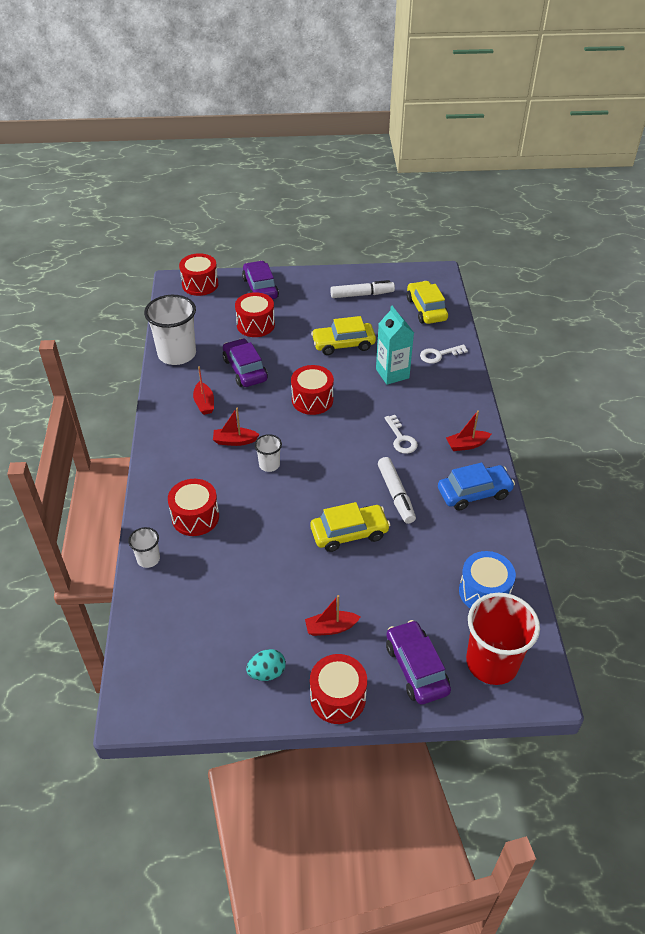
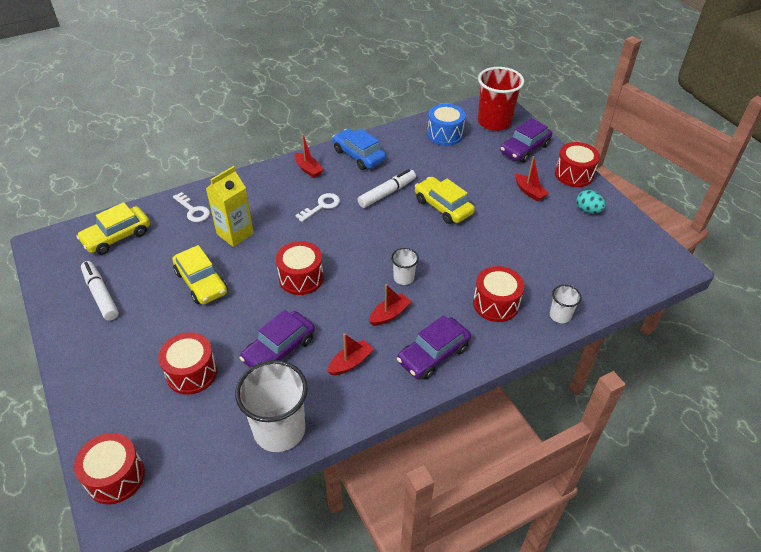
camera: 115 degrees left, 0 degrees up
(234, 441) = (389, 314): red boat -> red boat turned 105 degrees counterclockwise
(260, 288) = (109, 399): purple car -> purple car (433, 354)
(392, 373) = (235, 234): turquoise carton -> yellow carton

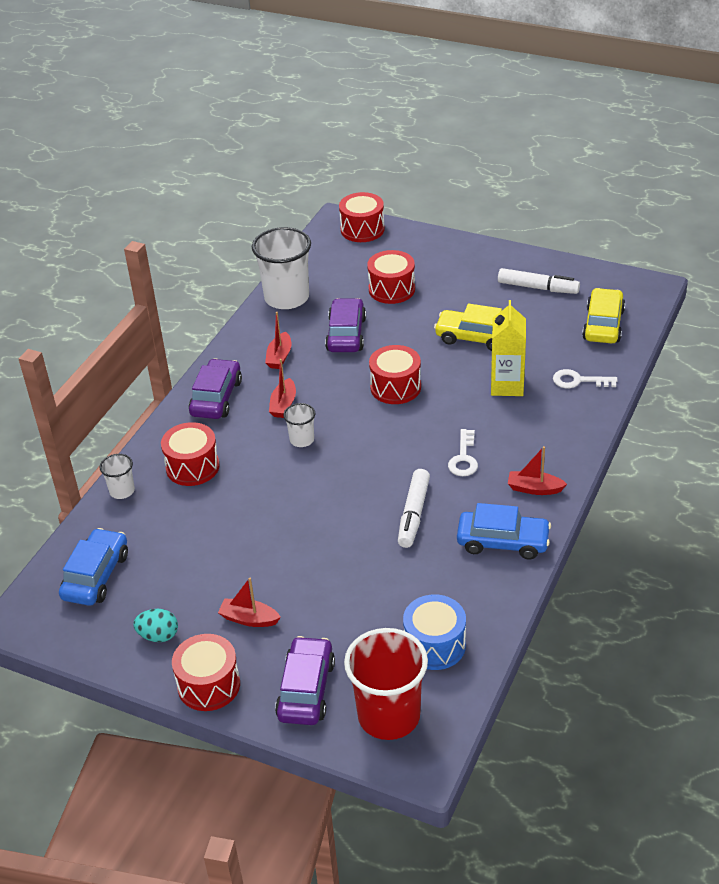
camera: 145 degrees right, 5 degrees down
(443, 207) = (335, 535): yellow car -> none
(610, 264) = (96, 576): none -> blue car

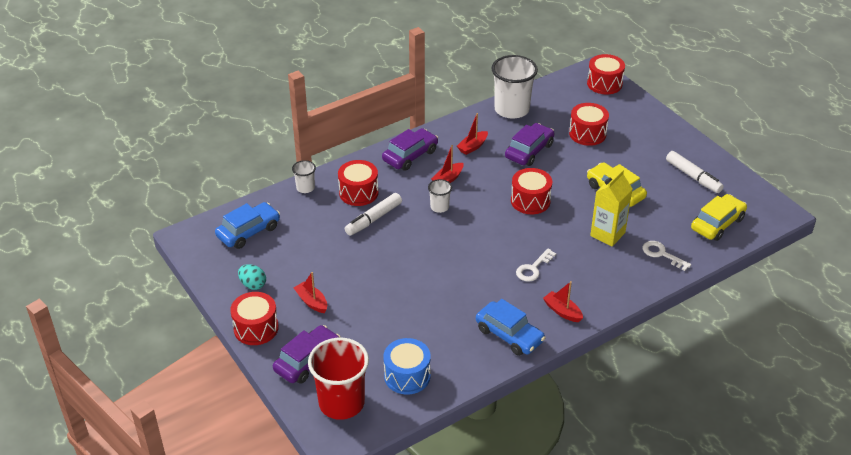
camera: 30 degrees right, 0 degrees up
(413, 514) = (467, 288): white marker -> white marker (373, 219)

